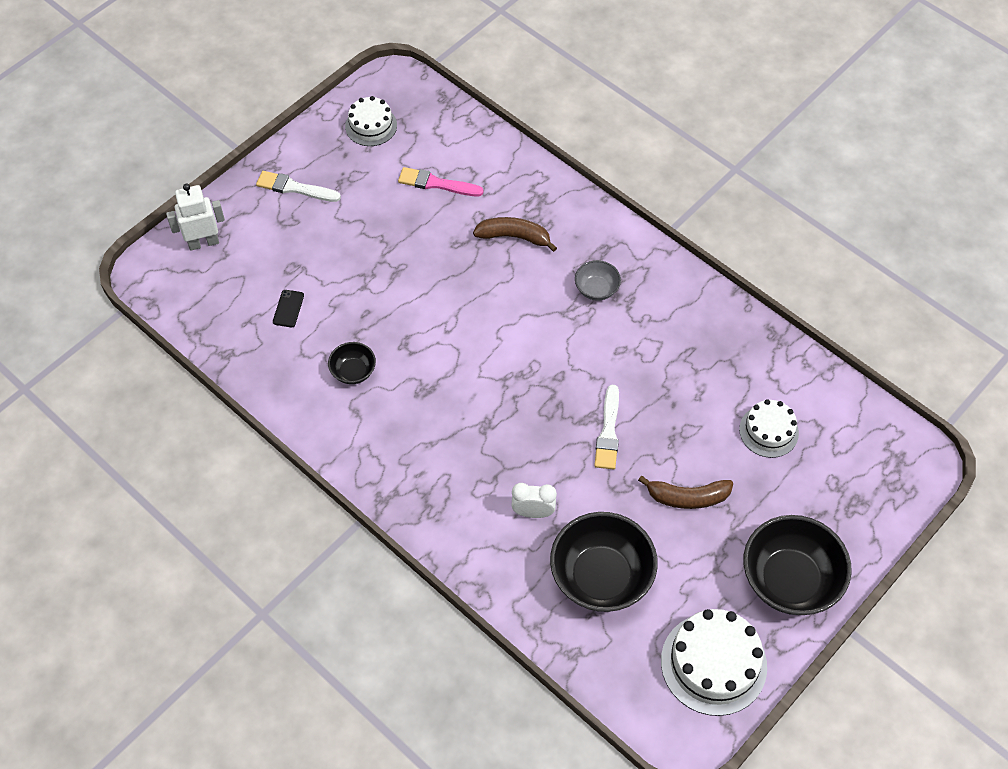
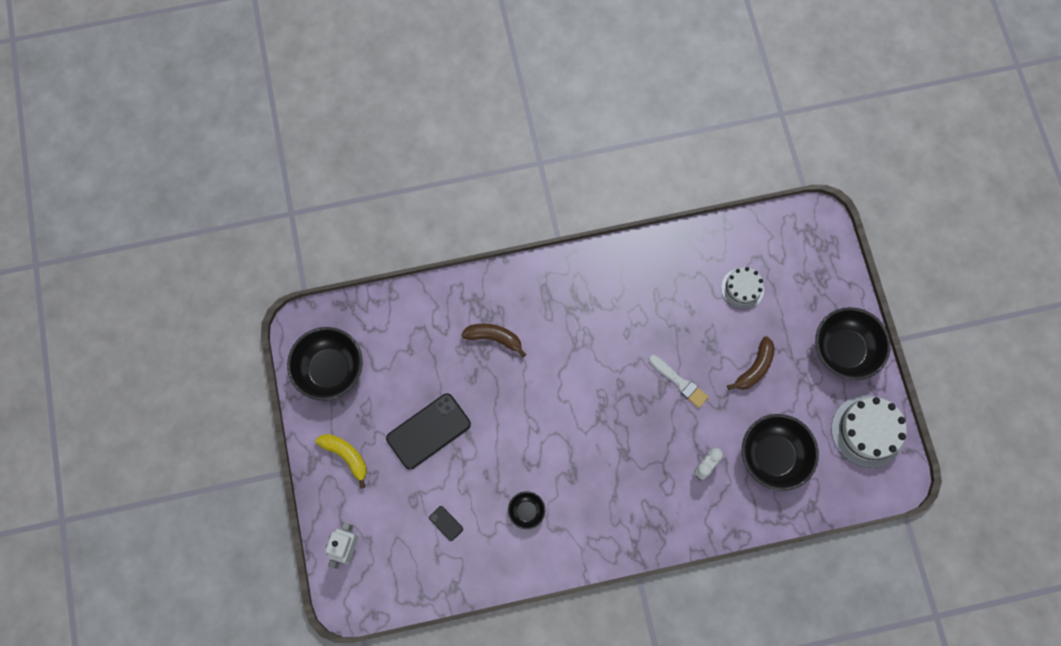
camera: 55 degrees left, 15 degrees up
(295, 188) = (346, 456): white brush -> yellow banana
(371, 126) = (330, 369): white cake -> black bowl
(372, 239) = (428, 431): none -> black phone
(436, 183) = (413, 358): pink brush -> none
(514, 237) = (494, 338): brown banana -> brown banana turned 60 degrees clockwise
(596, 289) = (571, 315): grey bowl -> none

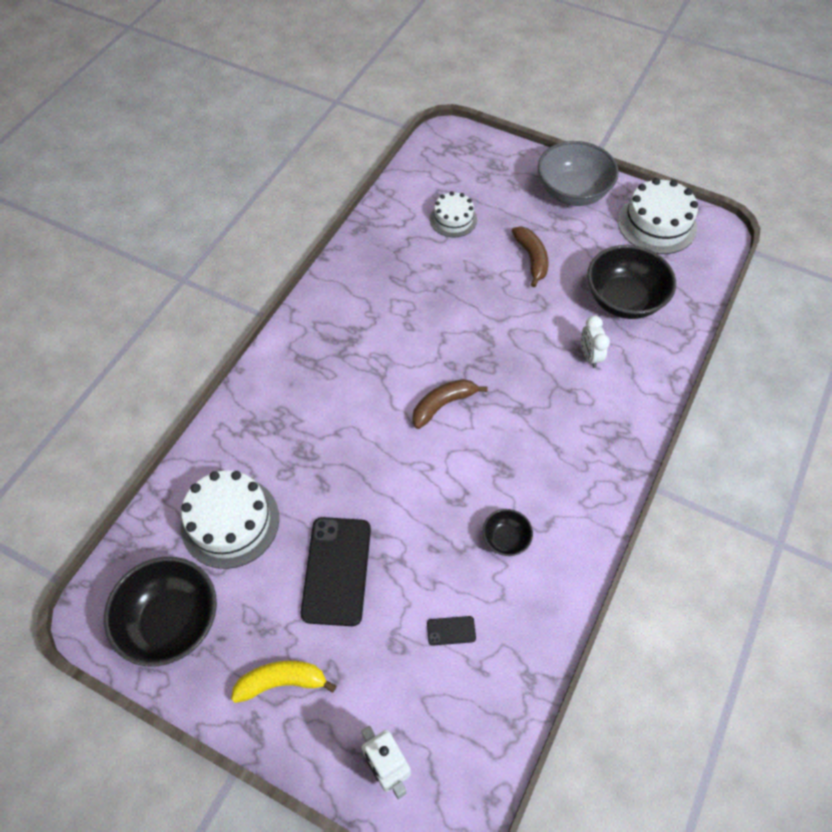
camera: 50 degrees left, 15 degrees down
(408, 347) = (230, 522): none -> white cake
(494, 338) = (303, 436): brown banana -> brown banana (443, 405)
(679, 382) = (493, 319): white brush -> none
(844, 350) = (572, 192): black bowl -> grey bowl

